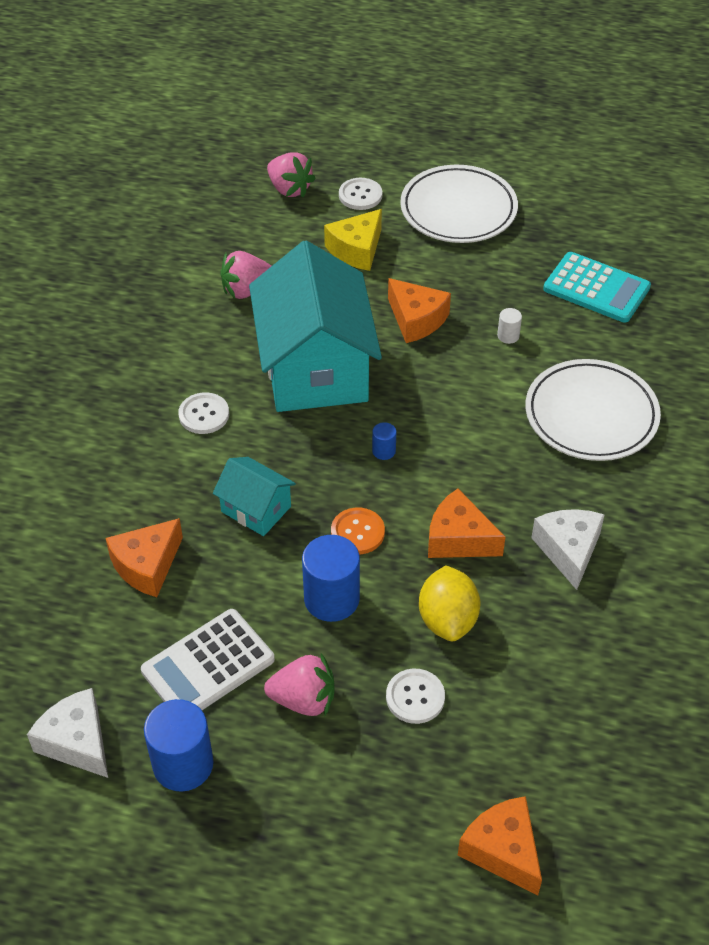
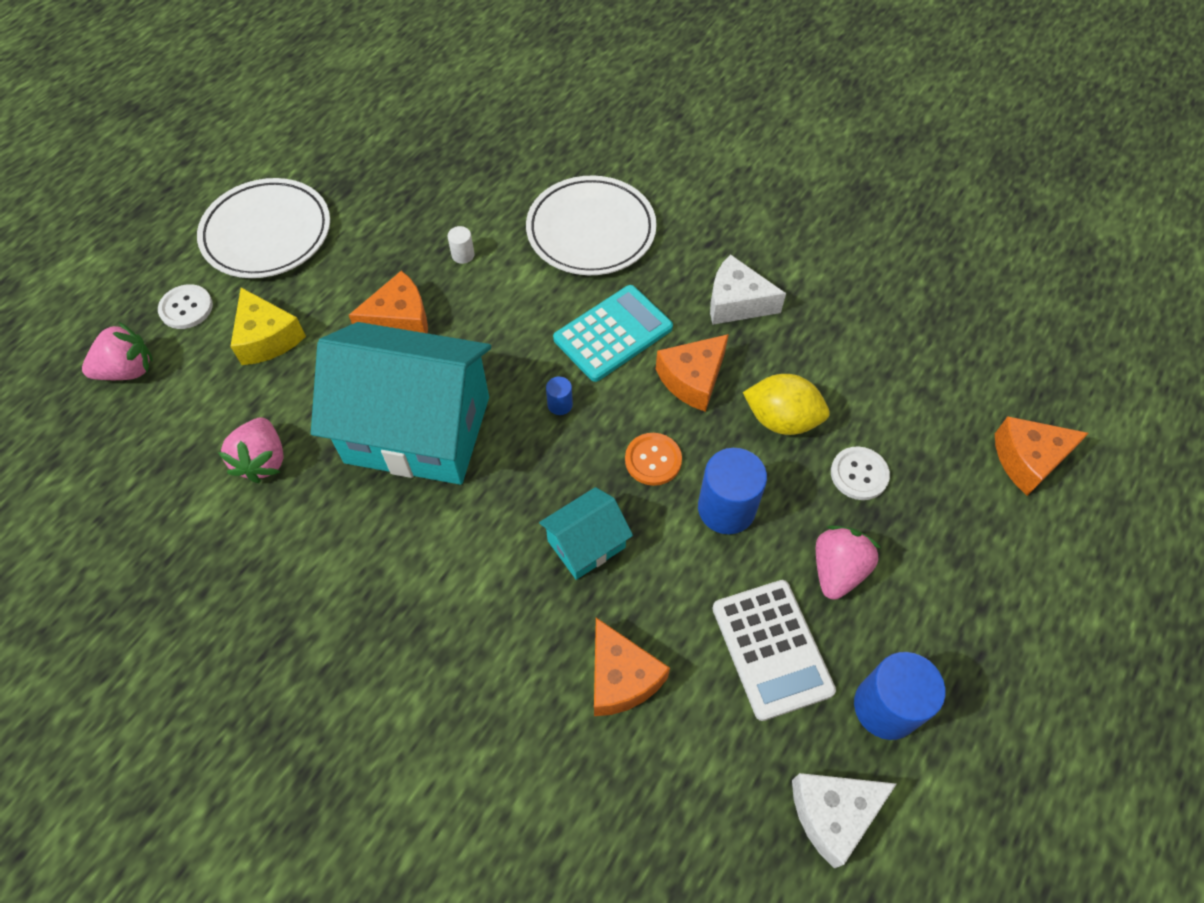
camera: 70 degrees left, 10 degrees up
(204, 414) = (429, 558): white button -> none
(596, 288) = (440, 170): turquoise calculator -> turquoise calculator (613, 334)

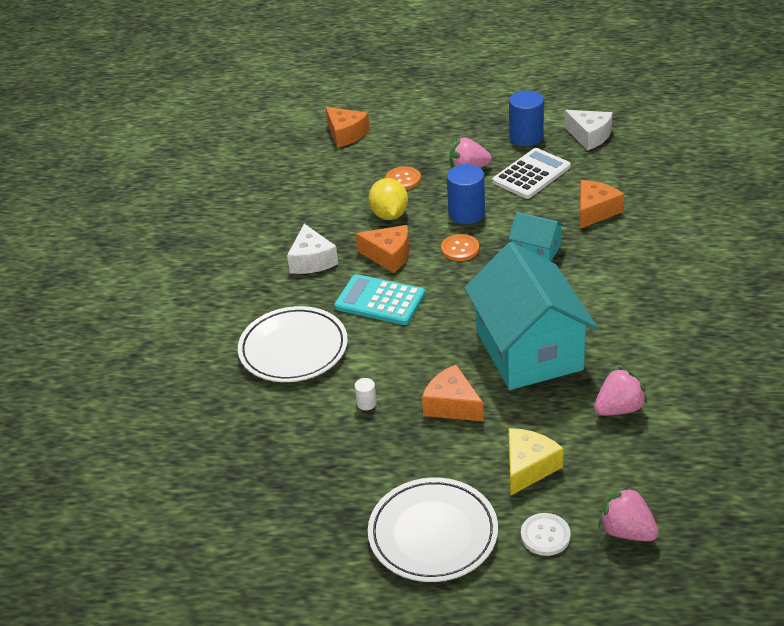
camera: 115 degrees left, 20 degrees down
(560, 404) = (454, 299): blue cylinder -> none
(859, 474) = (403, 179): white button -> orange button

